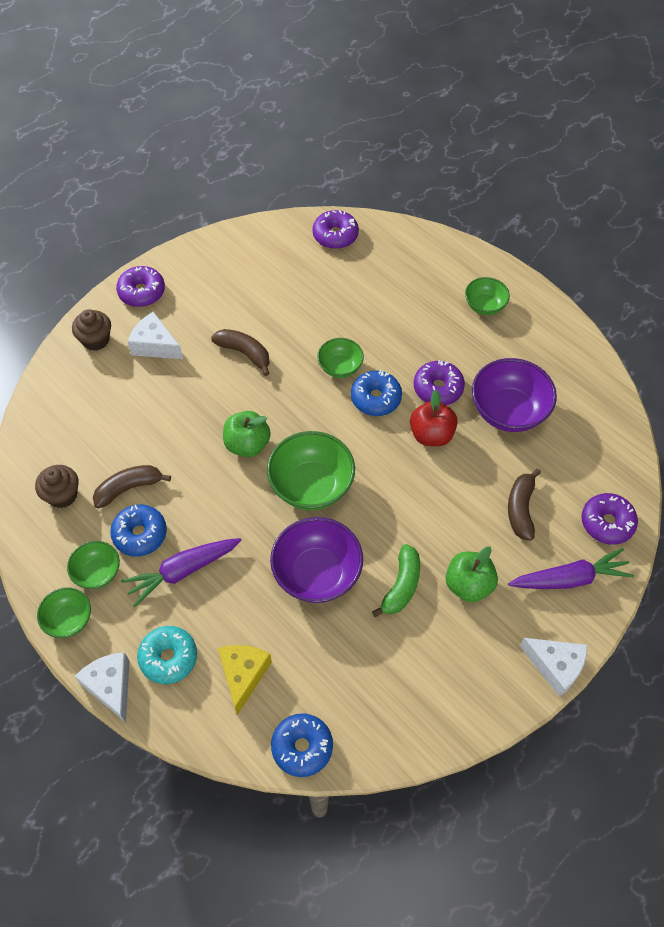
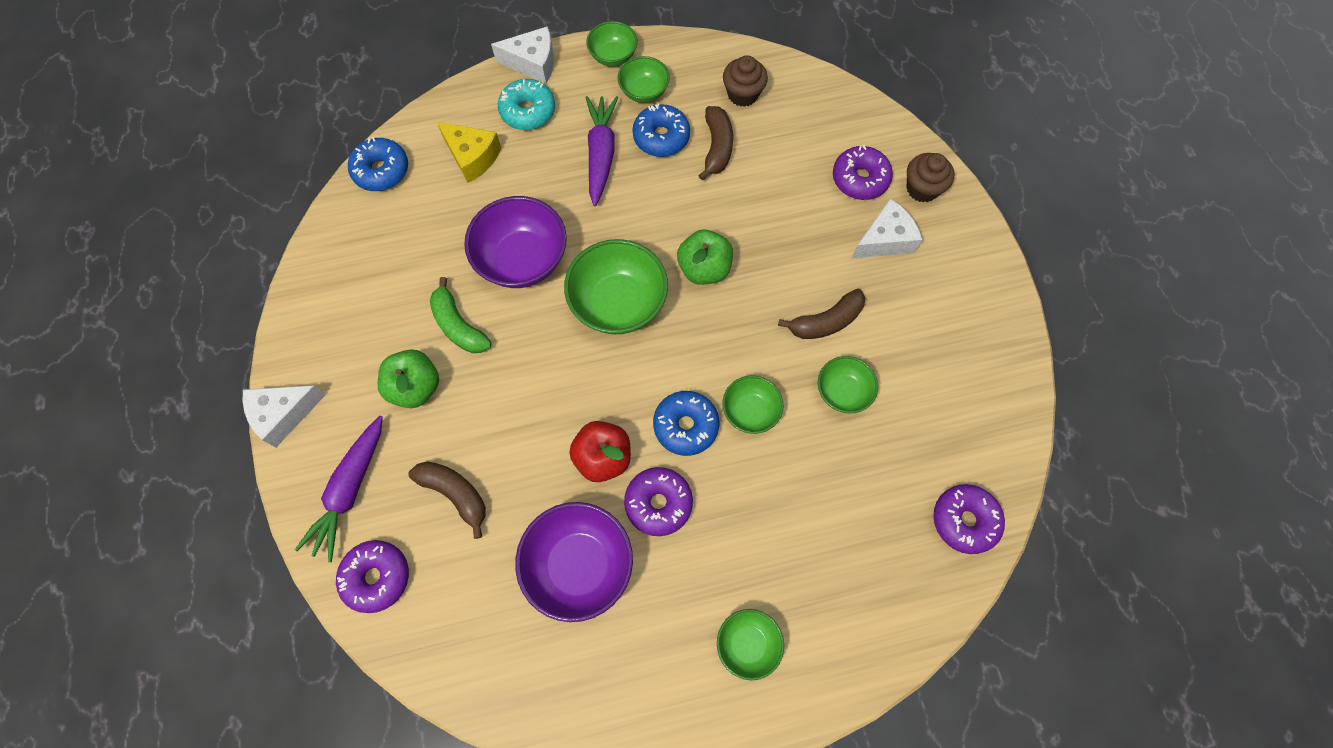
camera: 120 degrees right, 10 degrees up
(142, 292) = (971, 258): purple donut -> purple donut (860, 179)
(291, 323) = (842, 392): none -> green bowl

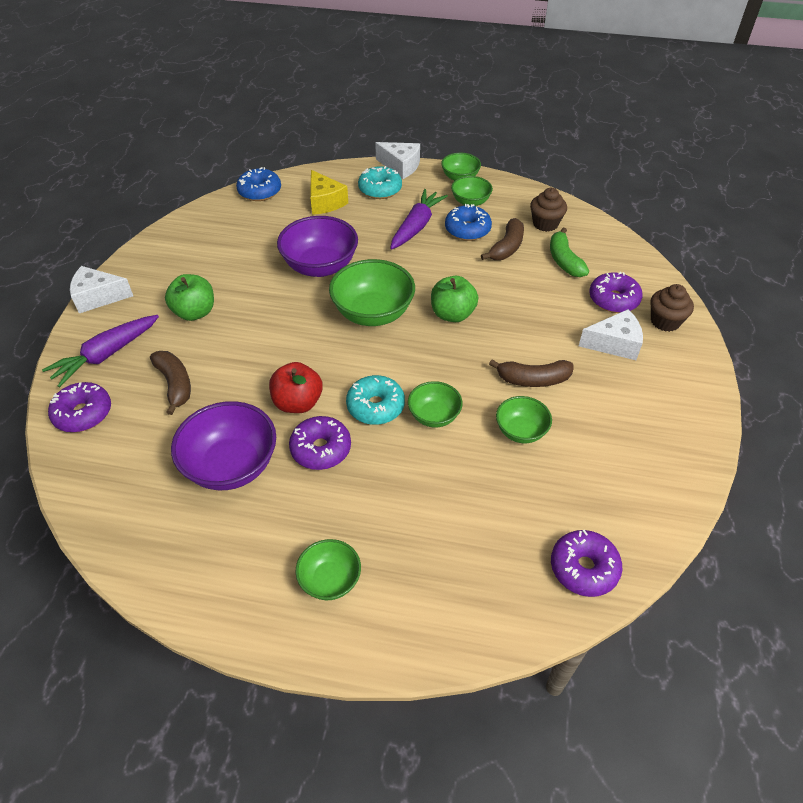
camera: 25 degrees right, 20 degrees down
(458, 325) = (249, 288): green banana -> green banana (564, 260)
(685, 426) = (375, 406): blue donut -> turquoise donut

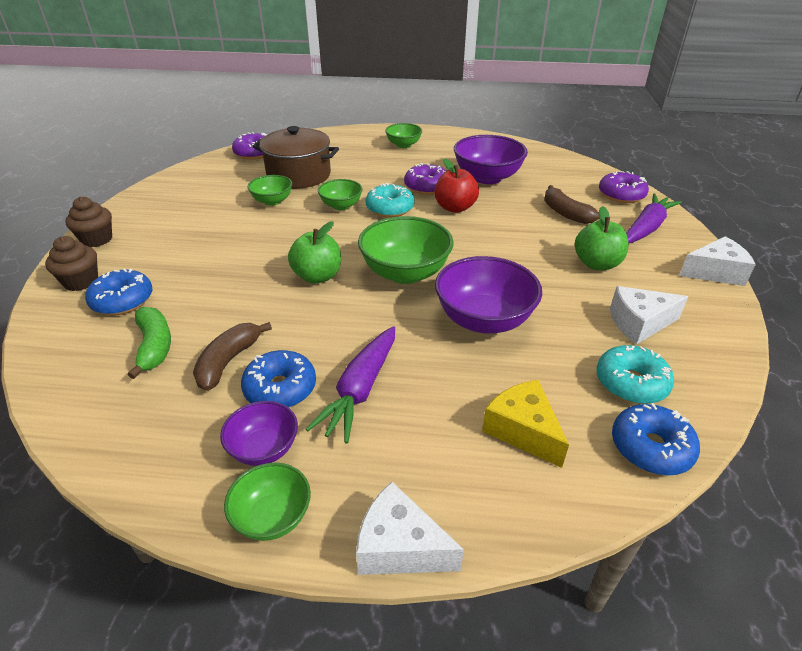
camera: 175 degrees right, 10 degrees down
(380, 189) = (432, 469): turquoise donut -> turquoise donut (631, 383)
(470, 202) = (264, 448): green bowl -> purple bowl
(497, 492) = (299, 175): none -> brown pot
(533, 379) = (250, 230): brown banana -> none
(545, 224) = (149, 408): brown cupcake -> brown cupcake (97, 239)
(613, 299) = (122, 301): purple donut -> blue donut
(614, 344) = (154, 259): white cheese -> white cheese (639, 323)

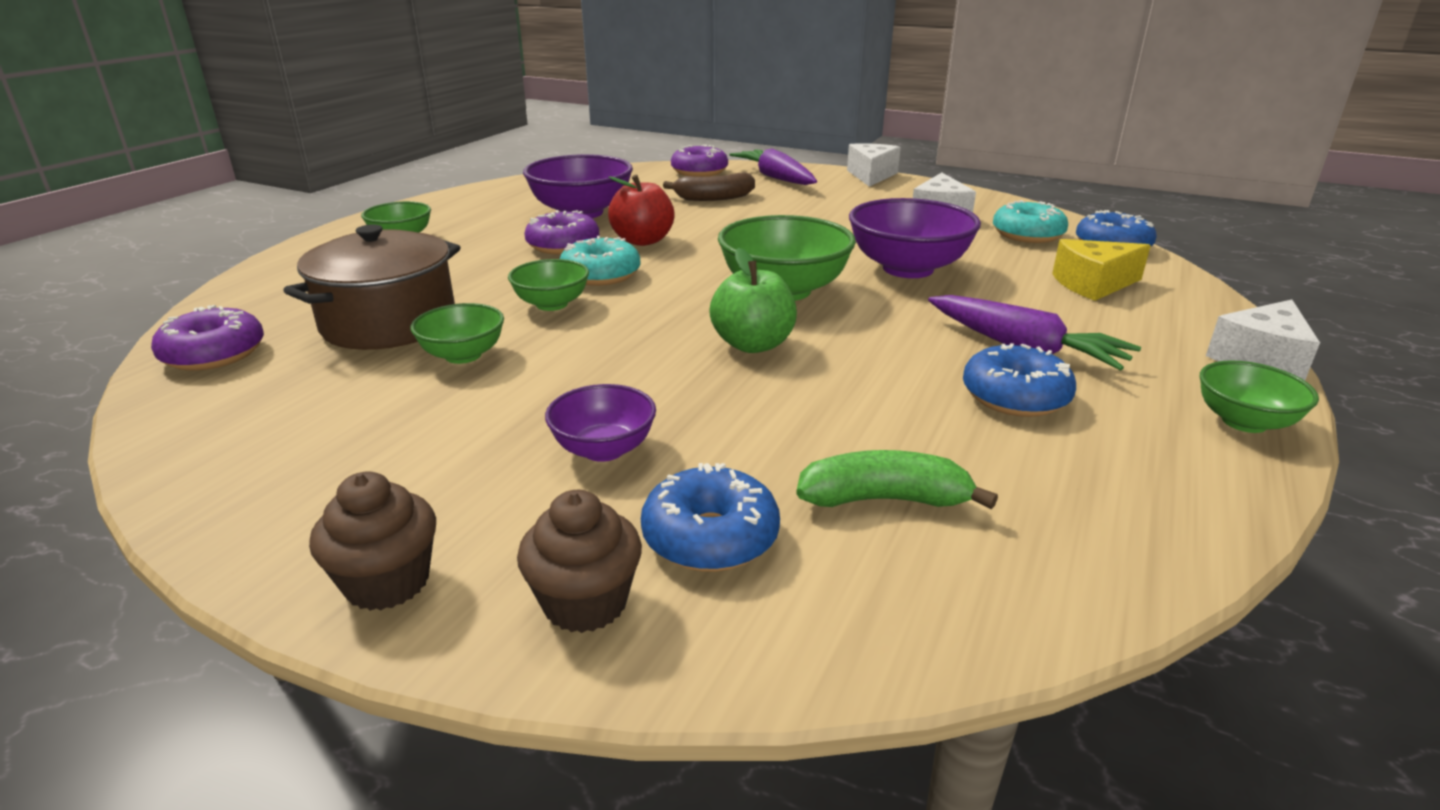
camera: 70 degrees left, 10 degrees down
(228, 361) = (946, 431): brown banana -> none
(264, 448) = (1132, 418): purple bowl -> purple bowl (604, 449)
(596, 264) = (829, 207): green apple -> none

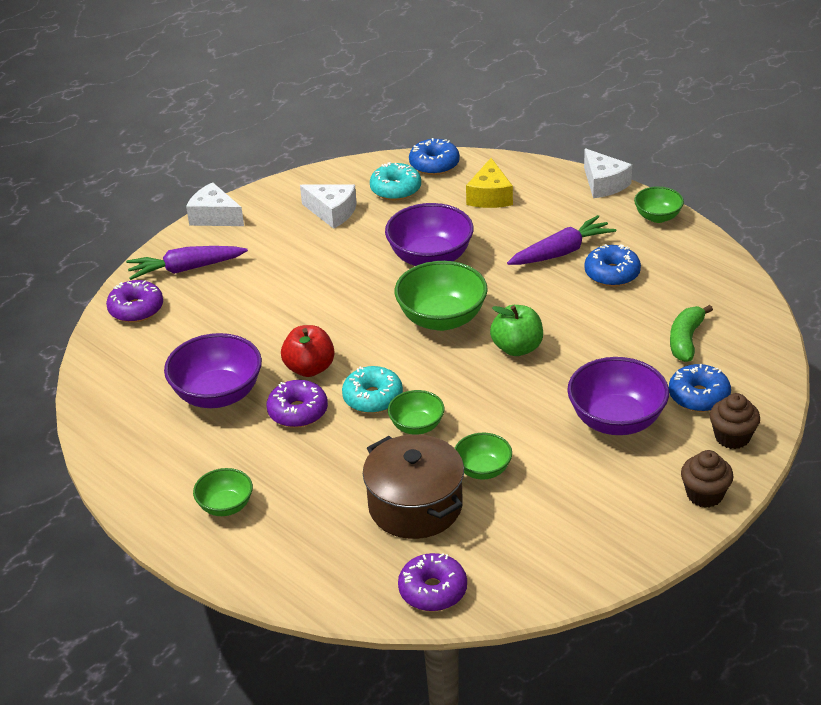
camera: 70 degrees left, 10 degrees up
(604, 449) = (616, 420): purple bowl -> purple bowl, size x1.76
(714, 198) = (222, 314): brown banana -> none

